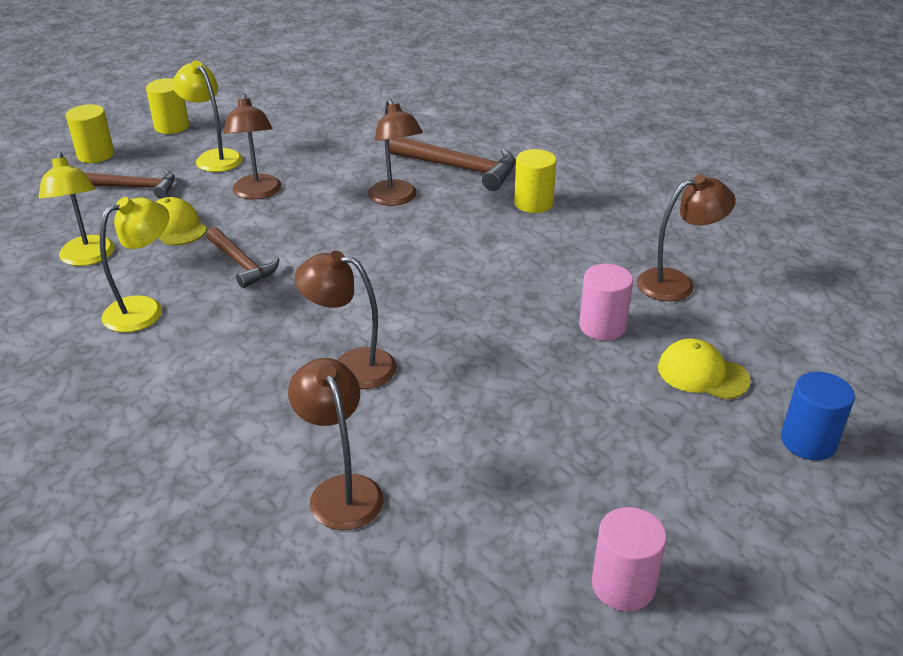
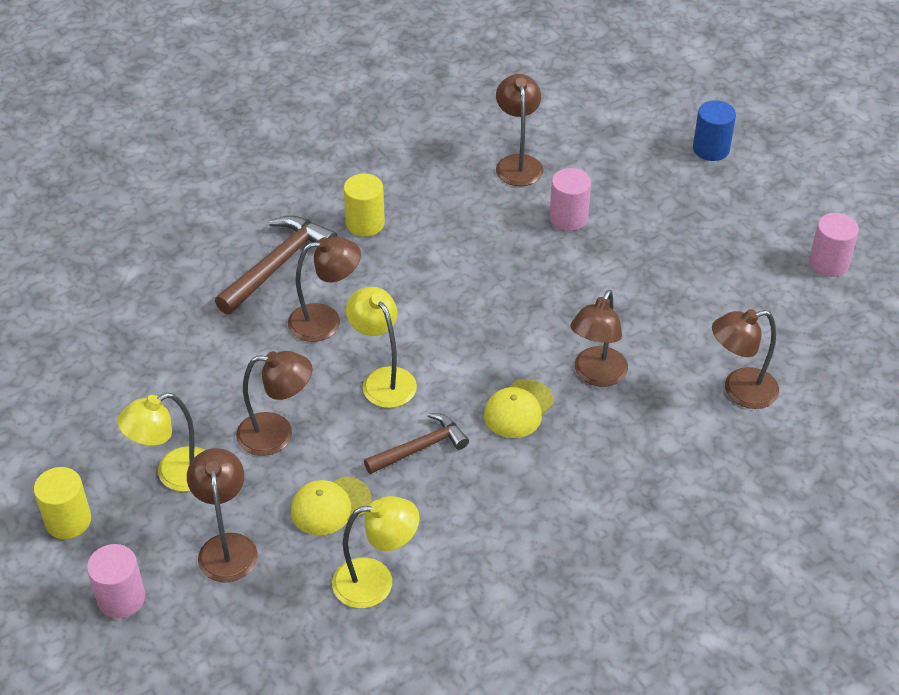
camera: 80 degrees left, 10 degrees up
(96, 155) = (121, 598): yellow cylinder -> pink cylinder
(138, 187) = (227, 546): brown hammer -> brown lamp
(145, 309) = (484, 524): yellow lamp -> yellow lamp (383, 379)
(702, 374) = (635, 179): yellow cap -> yellow cap (518, 409)

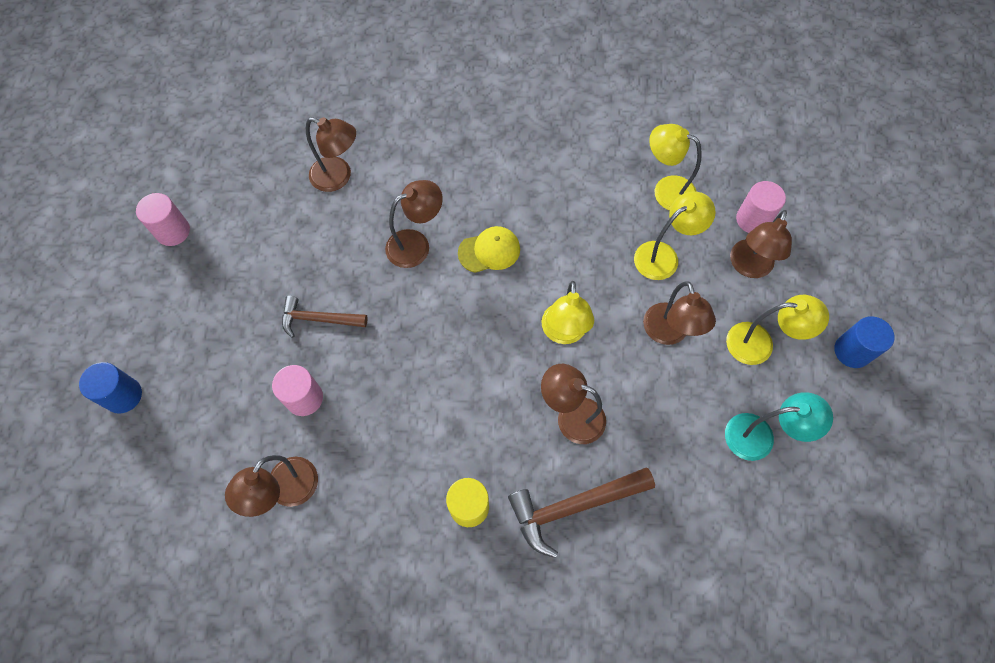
camera: 145 degrees left, 20 degrees up
(68, 521) = (852, 351): yellow cylinder -> blue cylinder
(121, 598) = (835, 271): pink cylinder -> pink cylinder (752, 219)
(135, 395) = (760, 437): none -> turquoise lamp
(277, 434) = (668, 333): brown lamp -> brown lamp turned 135 degrees counterclockwise
(330, 506) = (664, 256): yellow cap -> yellow lamp
(420, 448) = (576, 262): brown hammer -> brown hammer (318, 319)

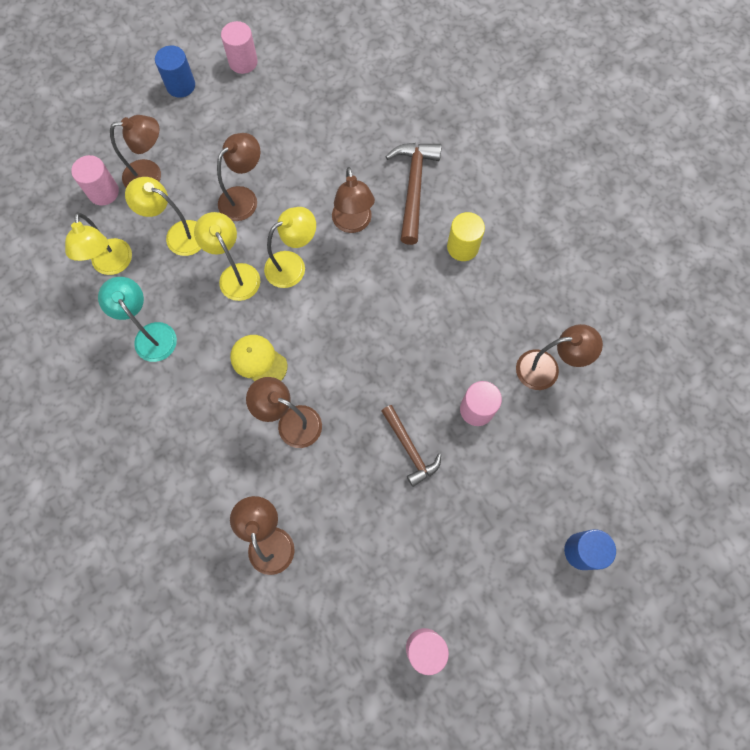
camera: 125 degrees left, 5 degrees up
(573, 507) = (413, 187): brown hammer -> brown hammer turned 120 degrees counterclockwise
(759, 344) = (213, 139): yellow lamp -> yellow lamp (235, 274)
(760, 437) = (284, 109): turquoise lamp -> turquoise lamp (151, 334)
(853, 432) = (243, 62): none -> pink cylinder

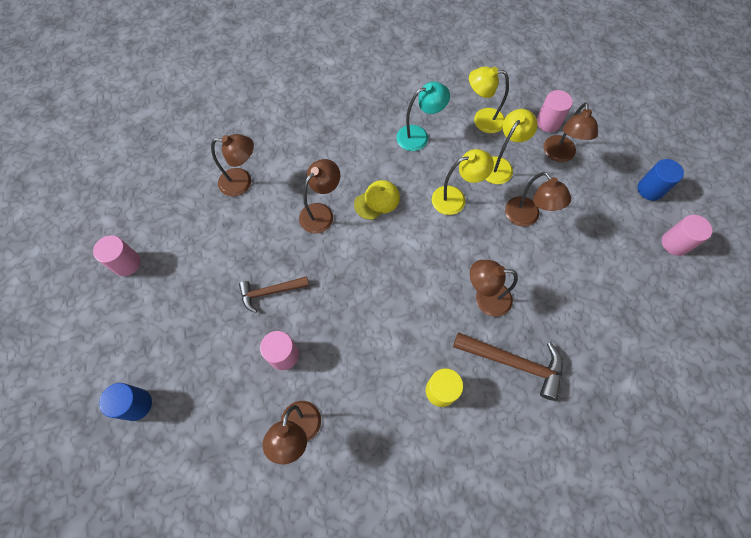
camera: 105 degrees right, 5 degrees down
(293, 265) = (454, 241): yellow lamp -> none

